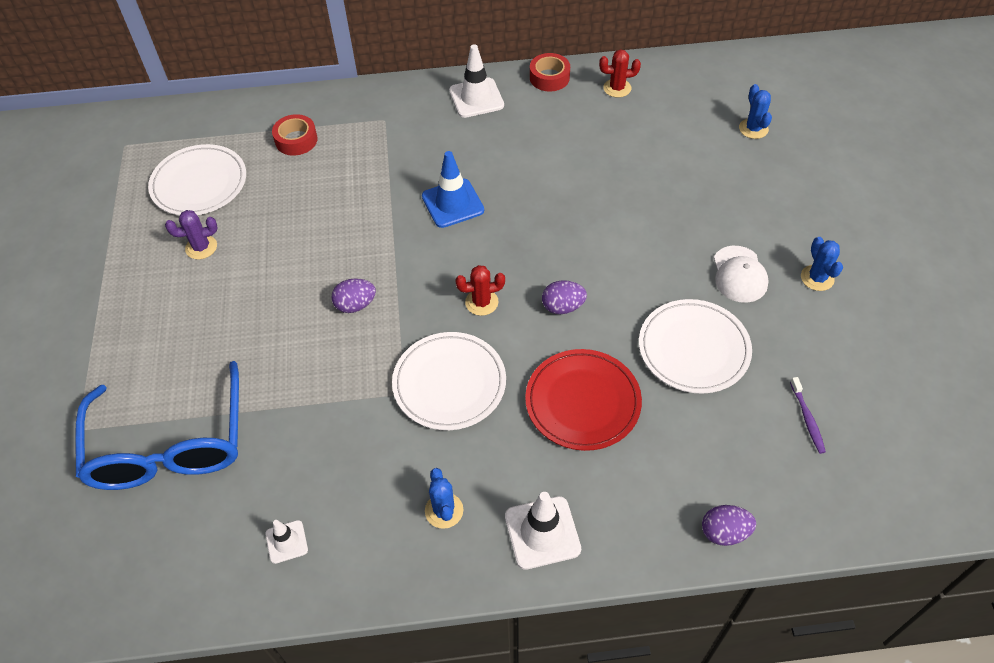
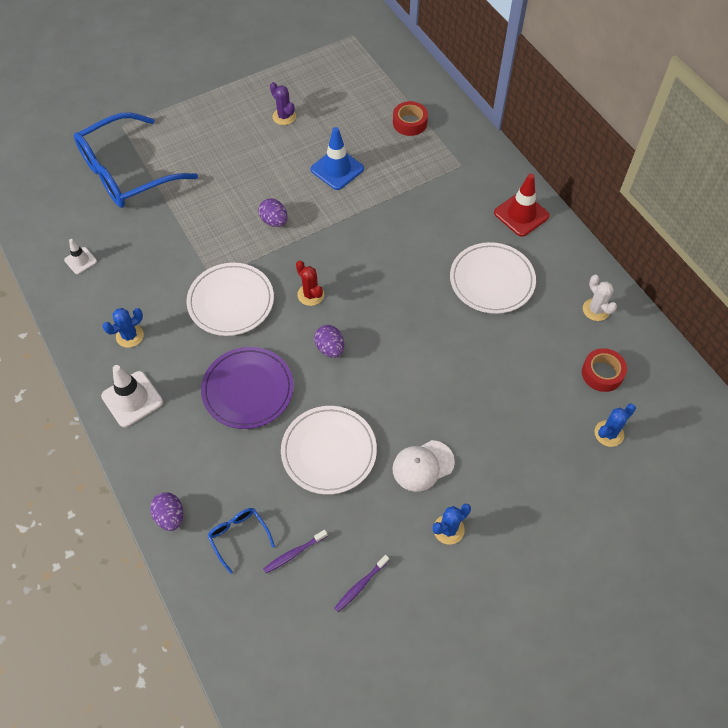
camera: 65 degrees right, 5 degrees up
(199, 183) = (339, 89): white plate -> white plate (492, 280)
(453, 203) = (398, 241): blue traffic cone -> blue traffic cone (337, 169)
(476, 98) = (521, 214): white traffic cone -> red traffic cone
(549, 77) = (578, 256): red tape -> red tape (602, 373)
(582, 402) = (248, 389): red plate -> purple plate
(617, 88) = (596, 310): red cactus -> white cactus
(771, 467) = (238, 536): none -> blue glasses
(859, 370) = (360, 585): none -> purple toothbrush

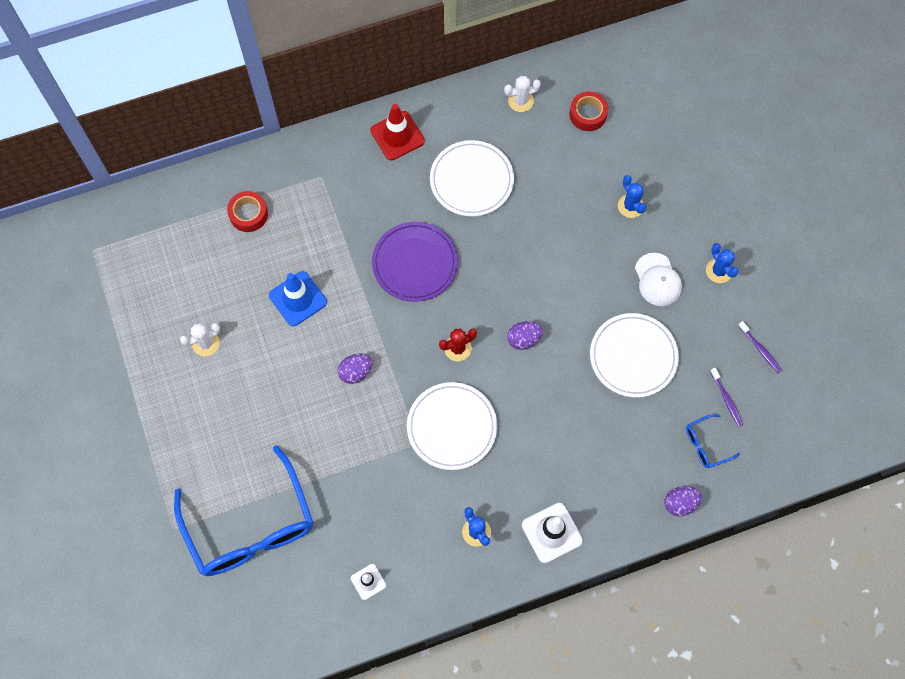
camera: 80 degrees left, 10 degrees up
(248, 389) = (558, 421): purple plate -> purple plate (415, 263)
(284, 116) = (205, 343): purple cactus -> white cactus
(609, 433) = (647, 125): blue cactus -> blue cactus (630, 206)

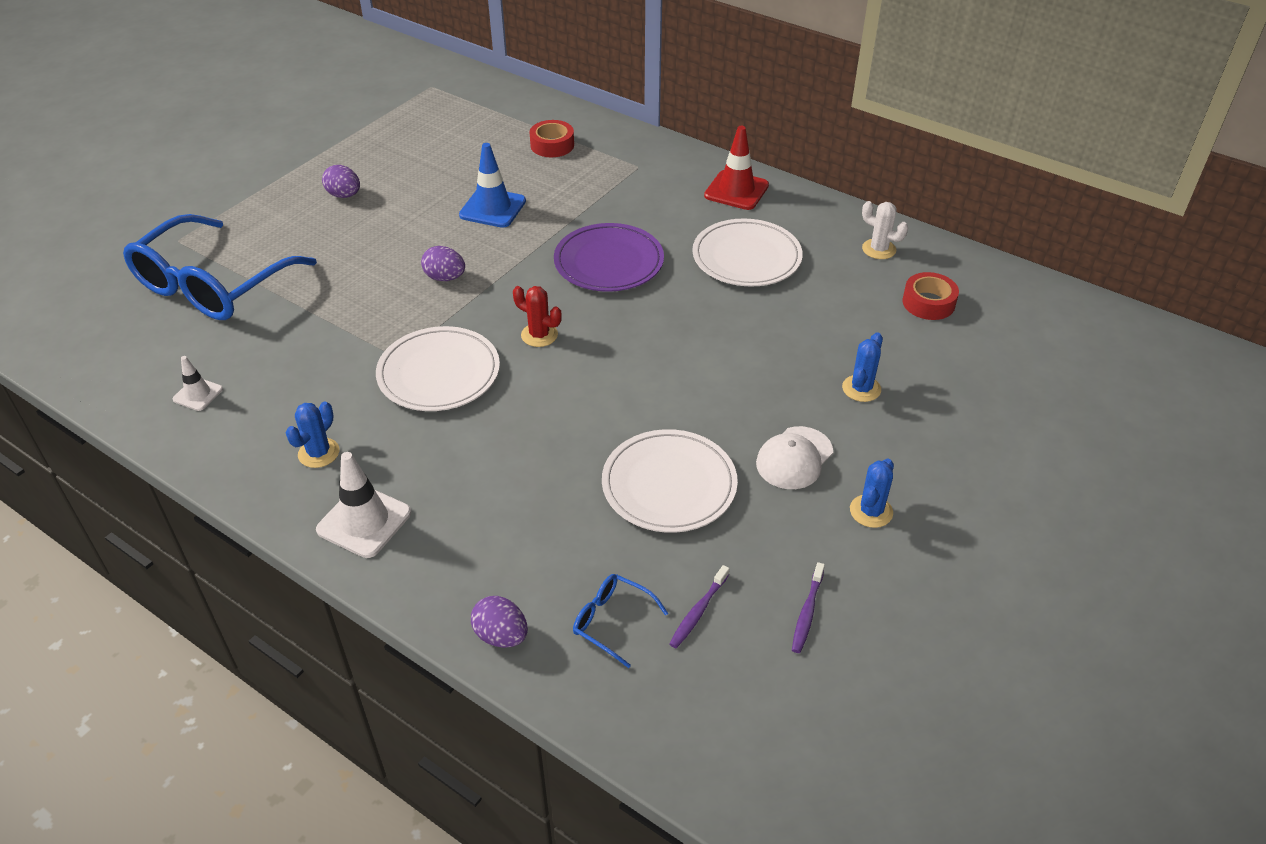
camera: 55 degrees right, 25 degrees down
(205, 343) = (394, 177): white cactus -> none
(524, 339) = (599, 380): purple egg -> purple egg (344, 195)

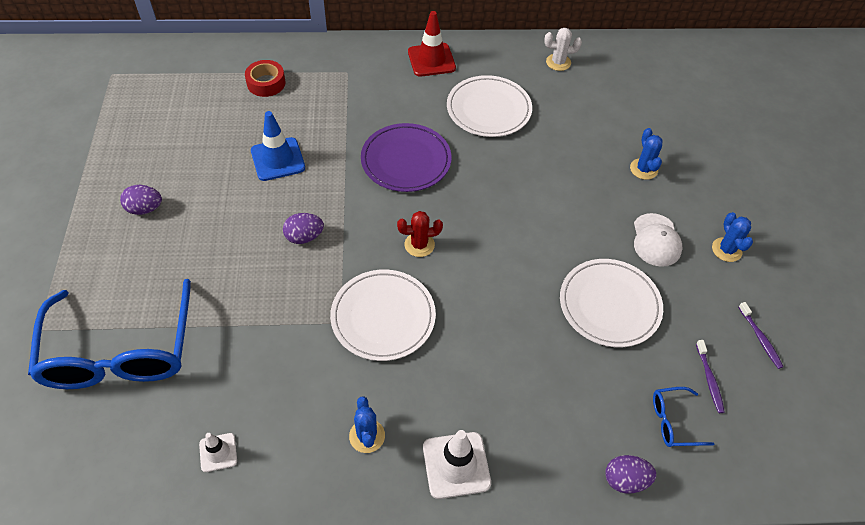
camera: 40 degrees left, 10 degrees up
(928, 303) = (620, 87): red tape -> none

